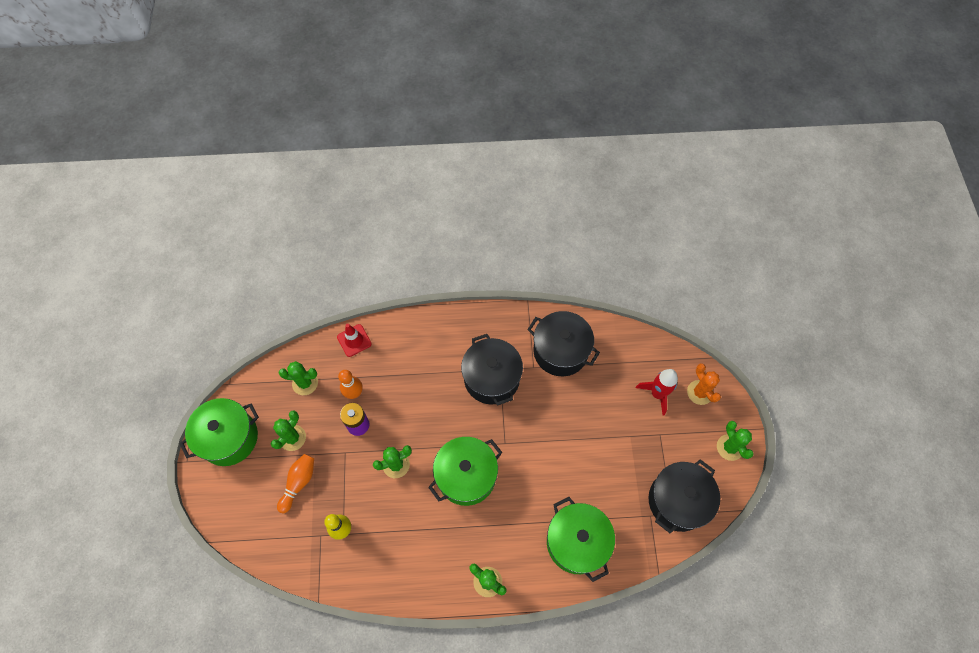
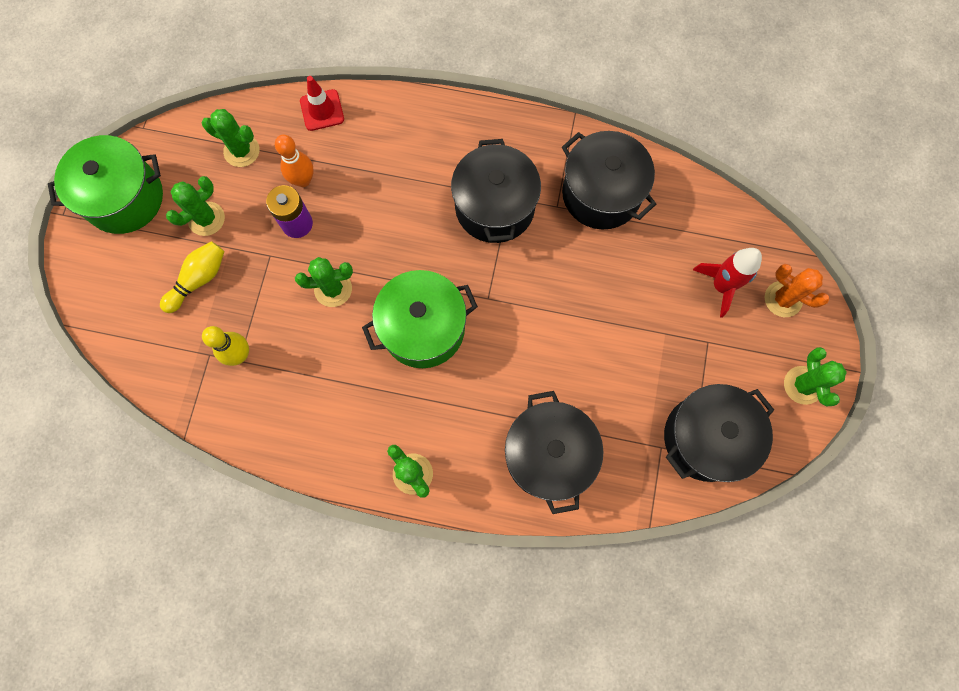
camera: 15 degrees right, 10 degrees up
(299, 483) = (199, 279): orange bowling pin -> yellow bowling pin
(576, 542) = (548, 455): green pot -> black pot
(699, 392) = (783, 299): orange cactus -> orange cactus turned 45 degrees counterclockwise

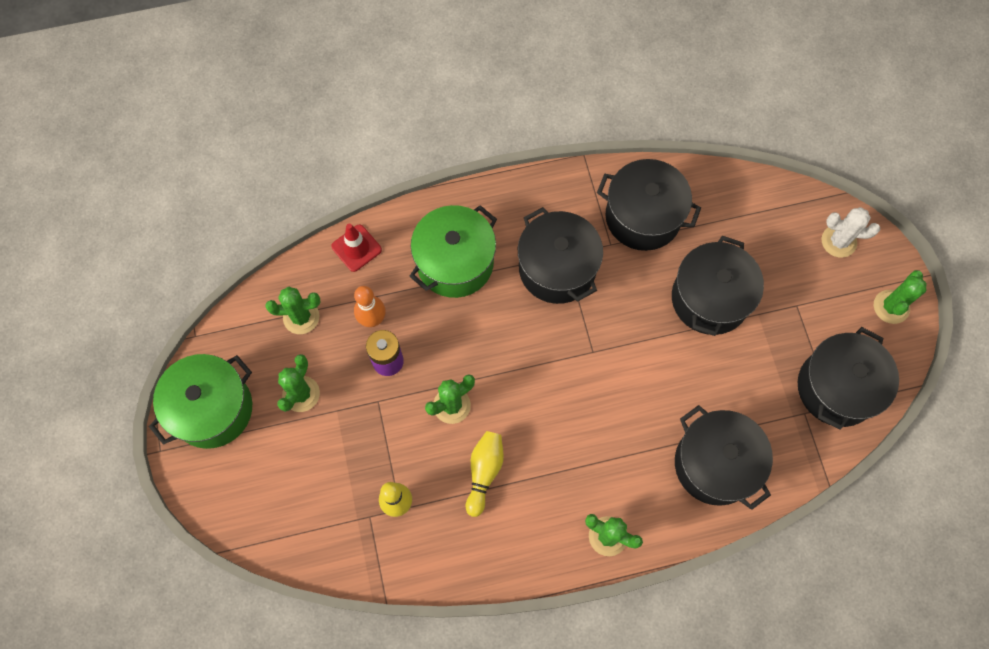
camera: 25 degrees left, 5 degrees down
(199, 279) = (324, 452): yellow bowling pin -> yellow bowling pin (484, 472)
(423, 328) = (550, 404): green pot -> green pot (455, 262)
(625, 298) = (710, 299): none -> black pot
(721, 286) = (783, 252): red rocket -> none
(783, 299) = (838, 241): orange cactus -> white cactus
(803, 385) = (891, 307): green cactus -> green cactus turned 60 degrees clockwise

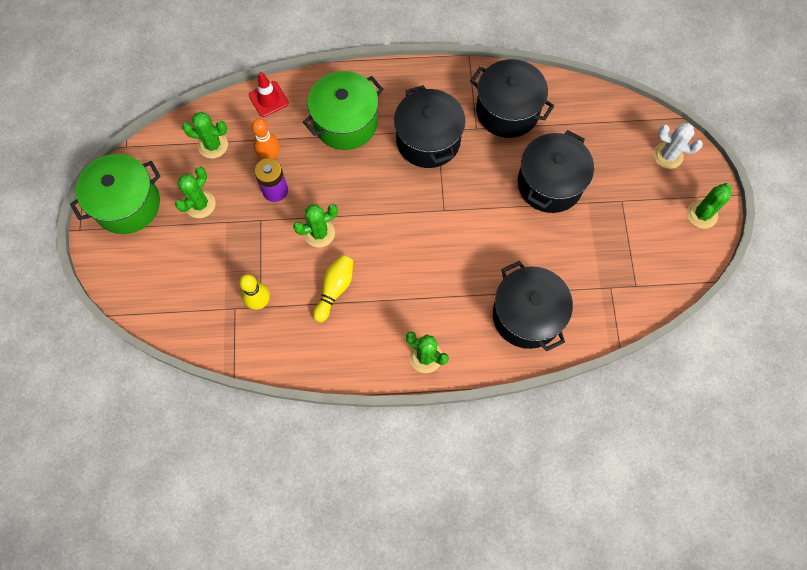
camera: 10 degrees right, 0 degrees up
(836, 388) = (642, 272): black pot -> none

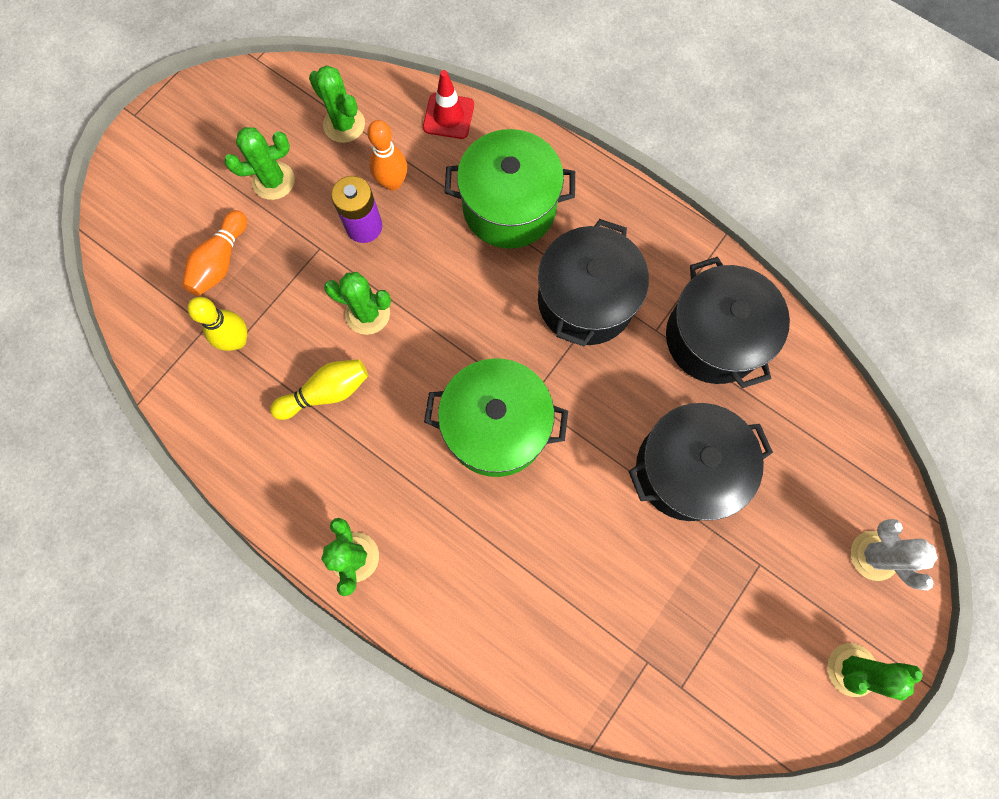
camera: 40 degrees right, 5 degrees up
(127, 204) = (202, 124): green pot -> green pot (496, 427)
(210, 269) = (220, 262): none -> orange bowling pin
(527, 315) = (514, 608): black pot -> none

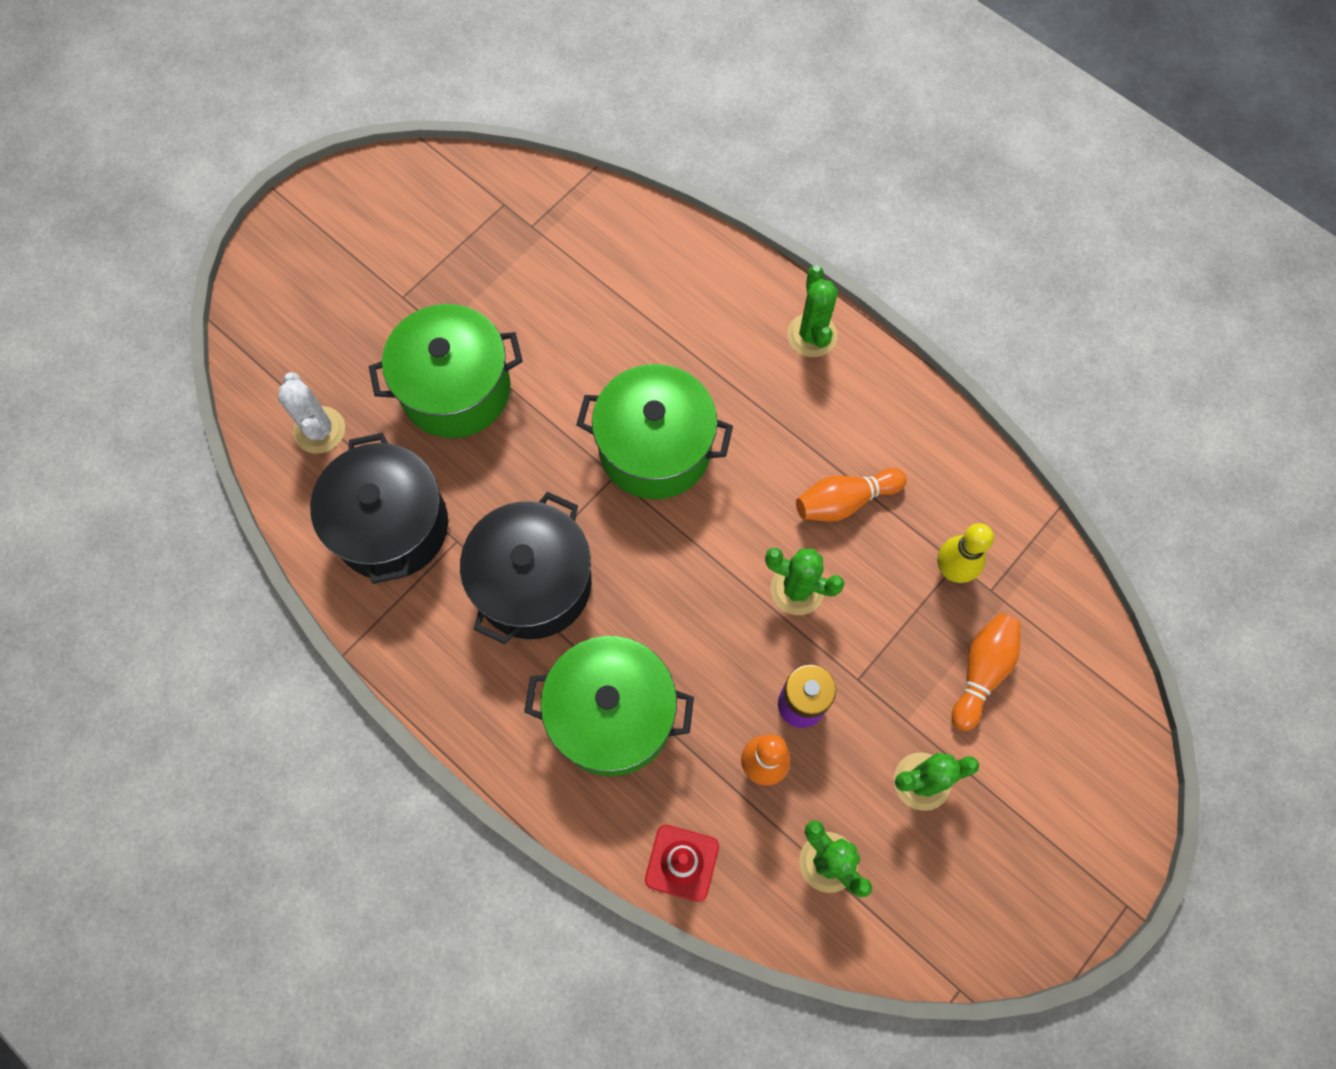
camera: 175 degrees left, 5 degrees down
(326, 392) = (844, 501): yellow bowling pin -> orange bowling pin
(686, 469) = (456, 389): black pot -> green pot
(851, 669) = (340, 206): green cactus -> none
(874, 555) = (285, 295): white cactus -> white cactus (319, 430)

